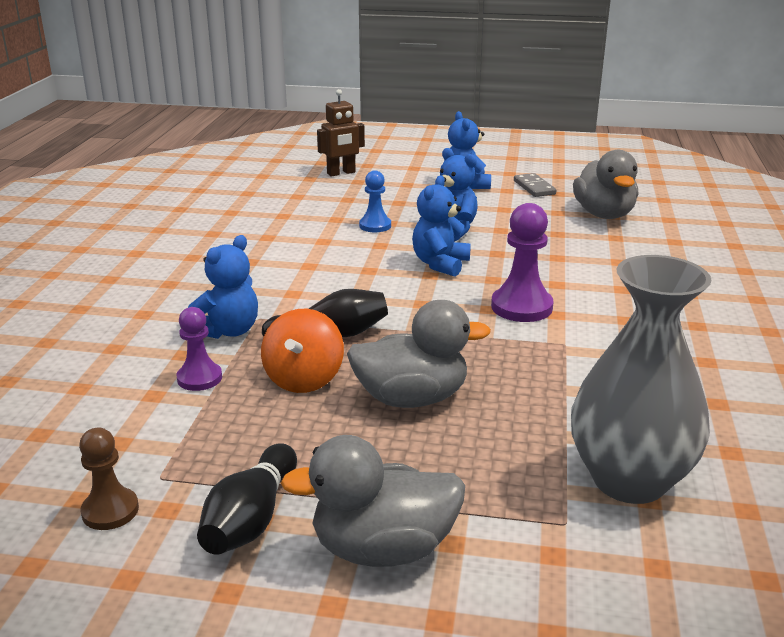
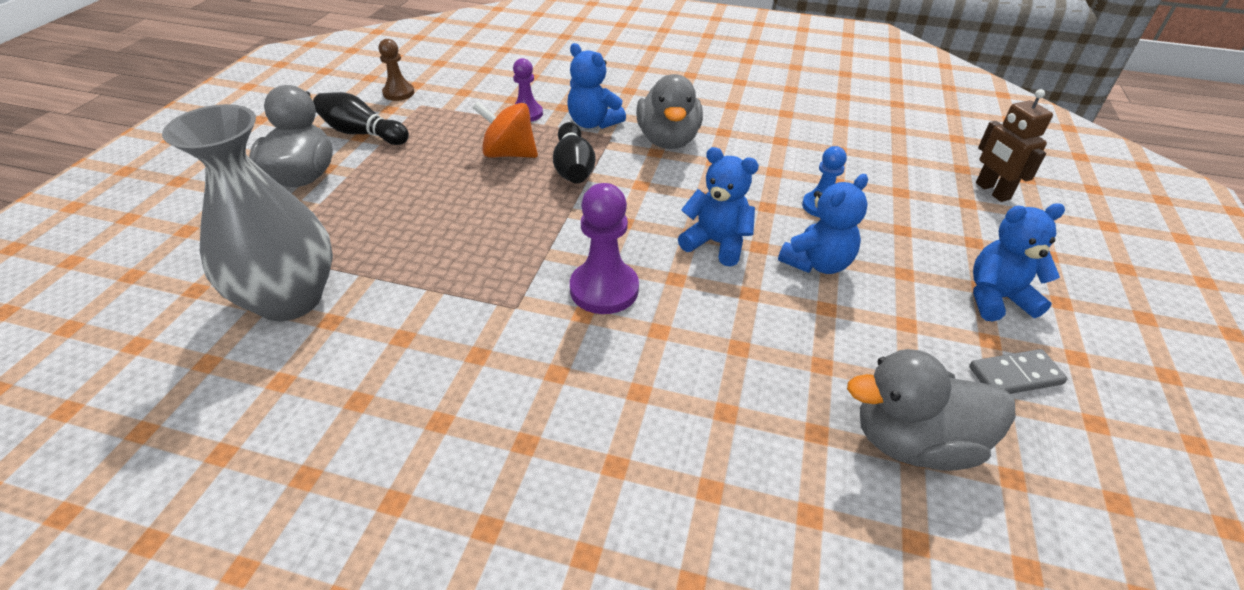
camera: 95 degrees right, 15 degrees up
(411, 398) = (460, 201): grey duck -> grey duck (668, 140)

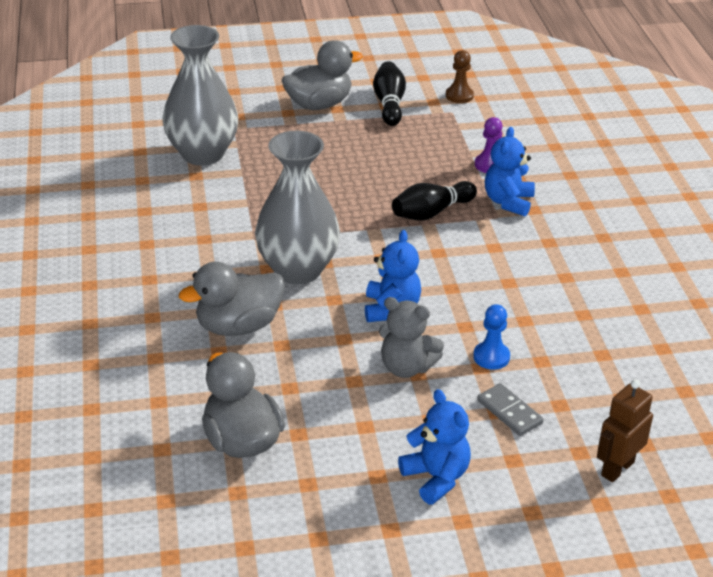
camera: 65 degrees right, 5 degrees down
(509, 154) = (423, 176): orange spinning top -> none
(604, 289) = (298, 270): purple pawn -> grey vase
(668, 140) = (519, 249): grey duck -> grey duck (238, 326)
(817, 263) = (406, 367): blue teddy bear -> grey teddy bear
(1015, 376) = (343, 491): grey domino -> grey domino (509, 412)

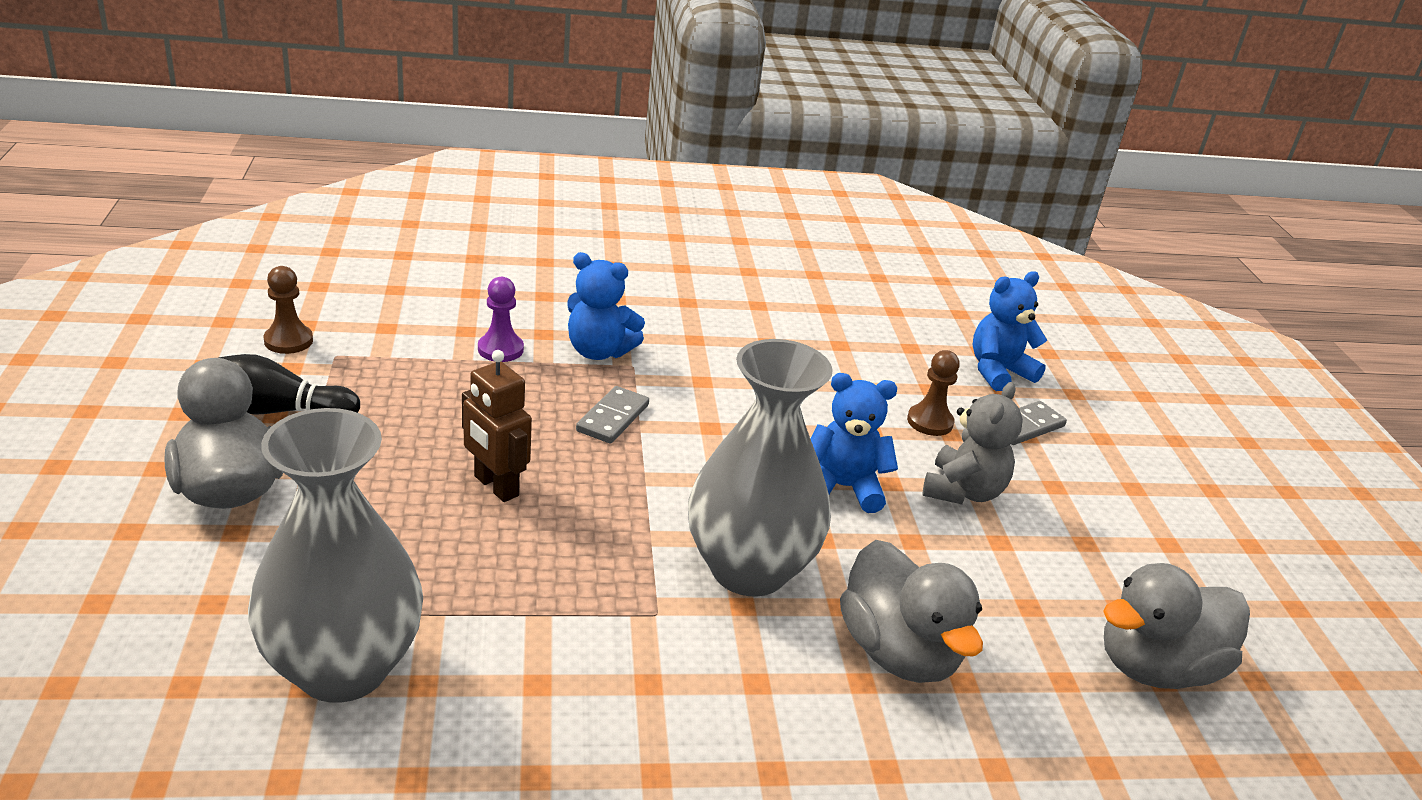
camera: 90 degrees left, 5 degrees down
(431, 213) = (612, 418): black bowling pin -> grey domino
(436, 477) = (1153, 497): blue teddy bear -> blue teddy bear (998, 372)
(491, 357) = (930, 422): blue pawn -> brown pawn
(617, 468) = (1090, 376): brown robot -> brown robot (495, 486)

